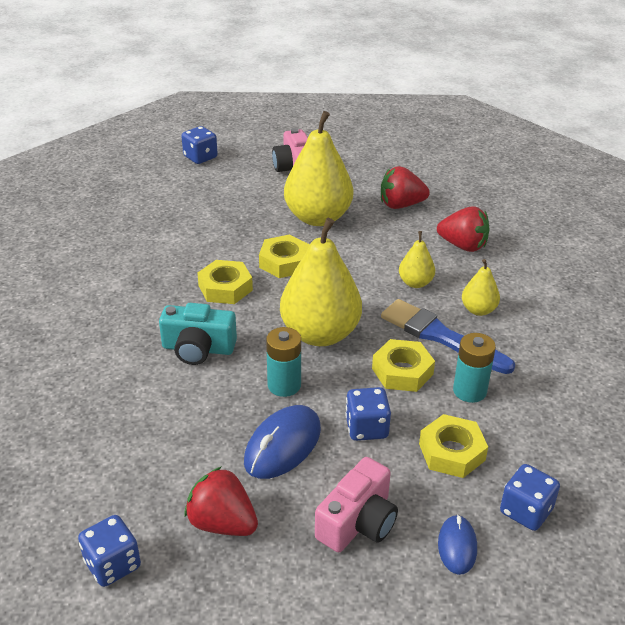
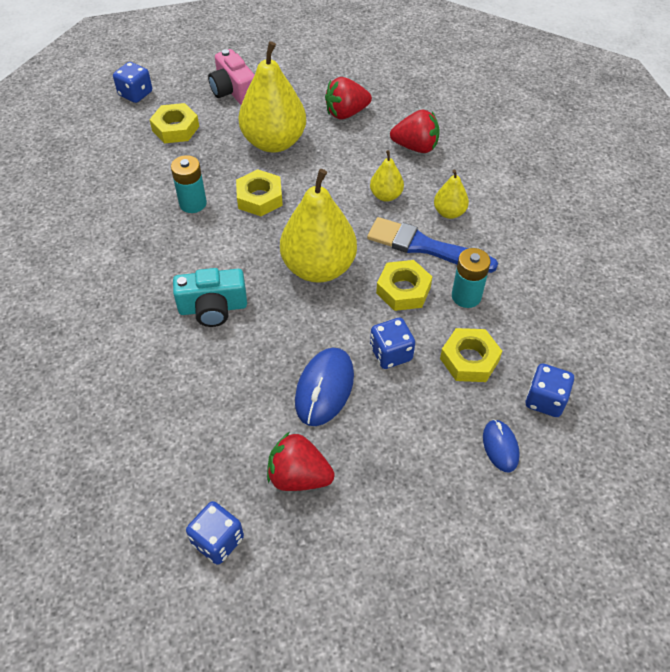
camera: 15 degrees left, 15 degrees up
(225, 288) = (214, 237): yellow nut -> yellow nut (175, 128)
(284, 385) = (304, 328): turquoise battery -> turquoise battery (193, 203)
(358, 522) = (413, 445): pink camera -> none

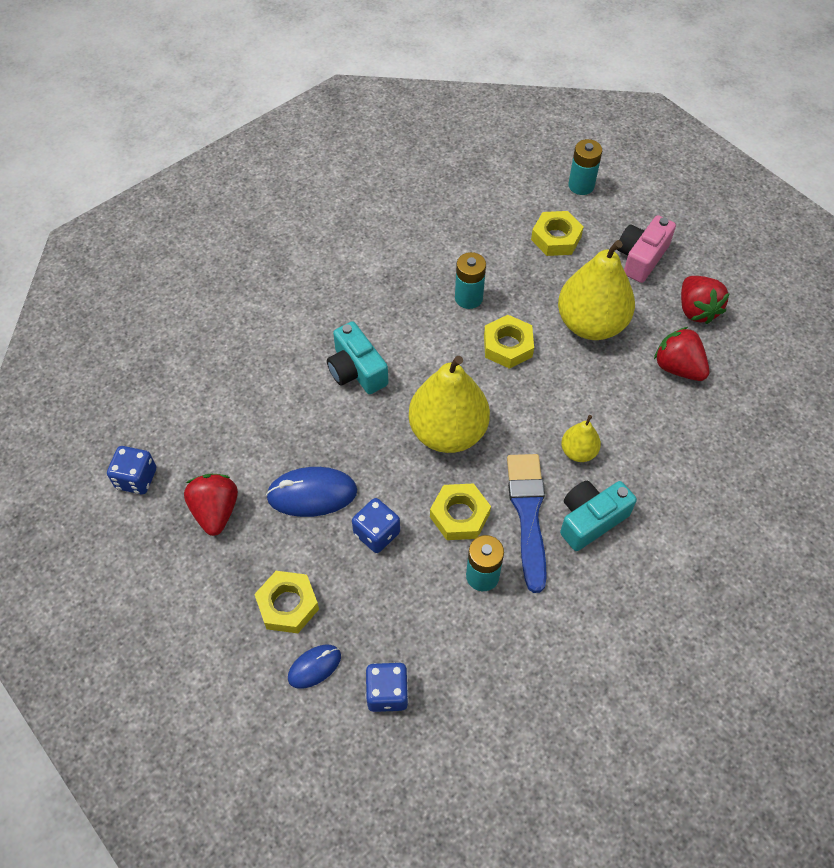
camera: 65 degrees right, 5 degrees up
(135, 94) = (581, 185): blue dice -> turquoise battery
(415, 147) = (670, 452): red strawberry -> red strawberry (696, 310)
(449, 212) = (590, 520): yellow pear -> turquoise camera
(469, 359) = (403, 606): yellow nut -> yellow nut (287, 605)

